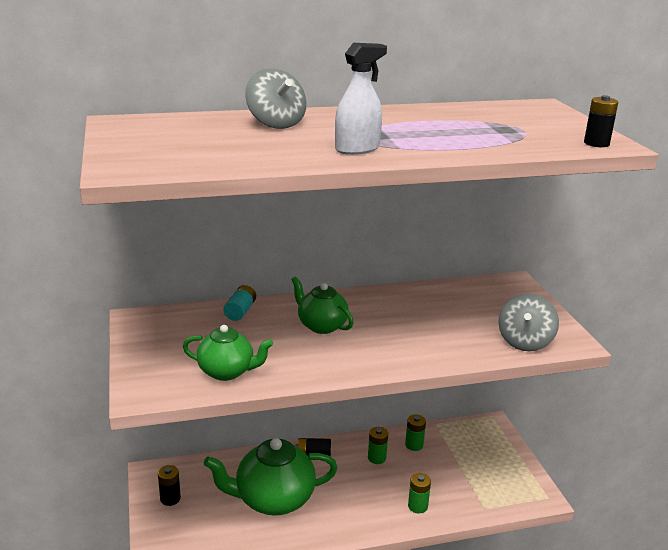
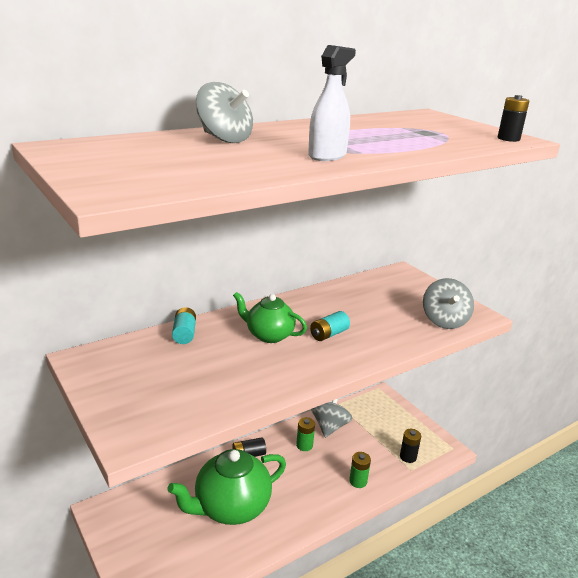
camera: 20 degrees left, 0 degrees up
(170, 498) = (130, 532): black battery -> black battery (408, 457)
(227, 372) = (207, 397): green teapot -> none
(384, 335) = (329, 334): none -> turquoise battery
(414, 445) = (329, 426): green battery -> grey spinning top

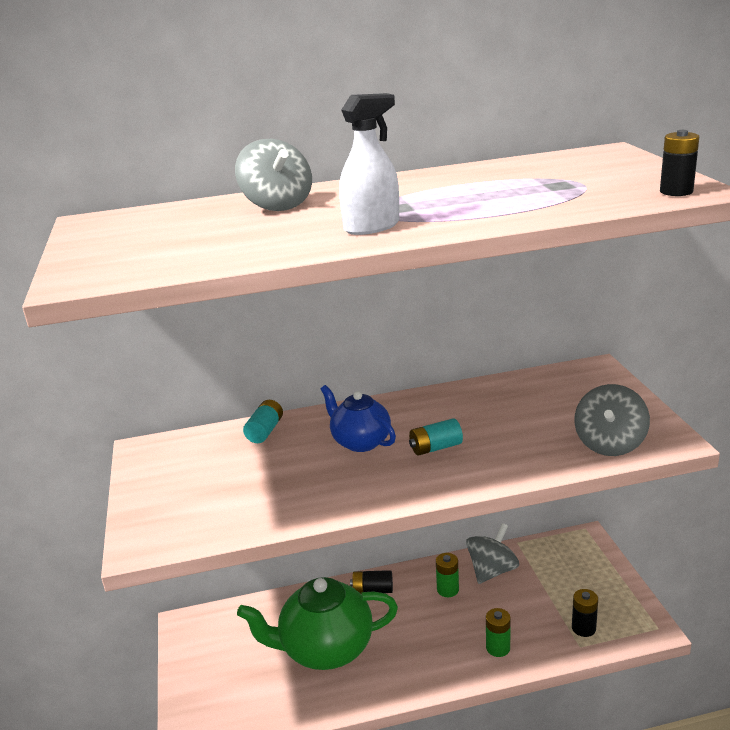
camera: 25 degrees right, 0 degrees up
(269, 335) = (360, 442): green teapot -> blue teapot

